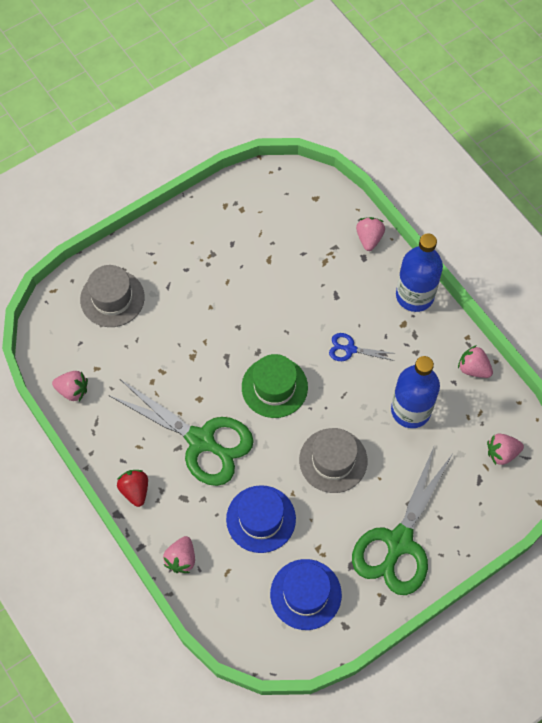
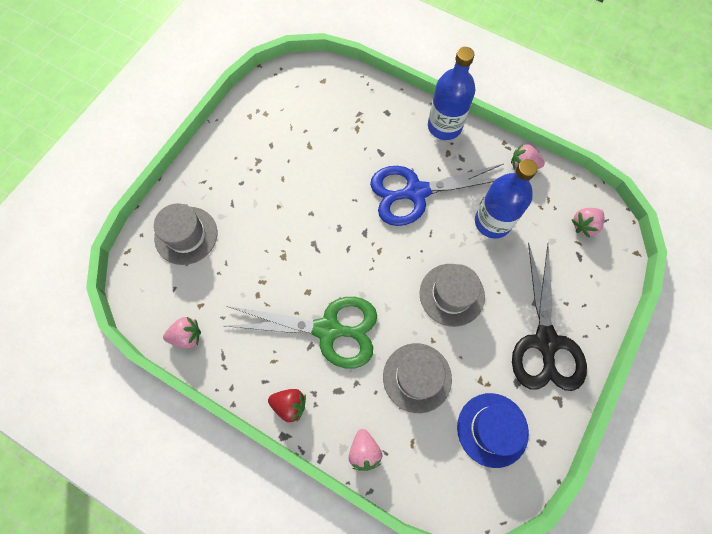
camera: 25 degrees left, 5 degrees up
(135, 490) = (289, 405): red strawberry -> red strawberry turned 150 degrees clockwise
(261, 519) = (417, 377): blue hat -> grey hat
(274, 387) = (369, 252): green hat -> none
(350, 349) = (415, 192): blue scissors -> blue scissors, size x2.28
(369, 238) = (383, 95): pink strawberry -> none
(398, 542) = (545, 342): green scissors -> black scissors

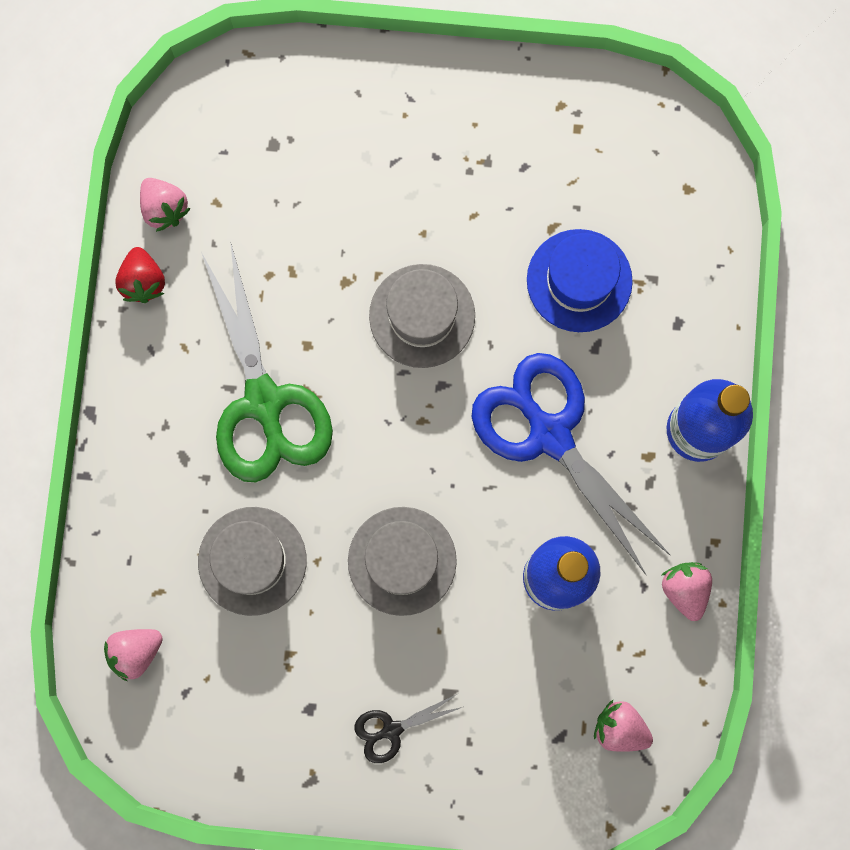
camera: 65 degrees right, 10 degrees up
(186, 235) = (311, 122): grey hat -> grey hat (422, 316)
(289, 405) = (135, 400): red strawberry -> red strawberry (143, 281)
(364, 451) = (118, 531): pink strawberry -> pink strawberry (136, 651)
(492, 429) = (226, 697): blue hat -> blue hat (579, 280)
(545, 342) = (391, 729): black scissors -> black scissors, size x0.44

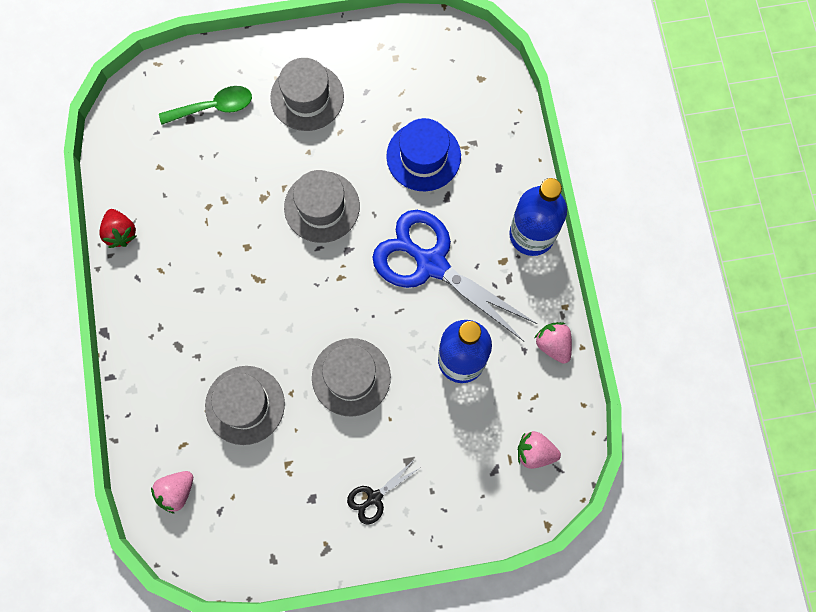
camera: 15 degrees left, 5 degrees down
(165, 209) = (124, 180): pink strawberry -> none
(264, 402) = (226, 293): green scissors -> none
(310, 136) = (214, 107): none -> green spoon
(441, 154) = (307, 97): none -> grey hat

